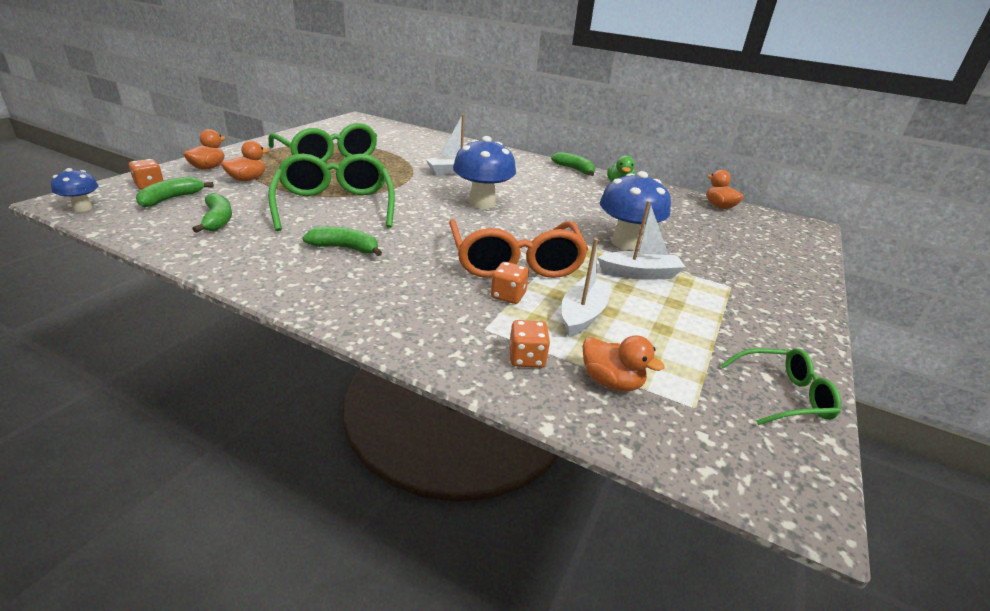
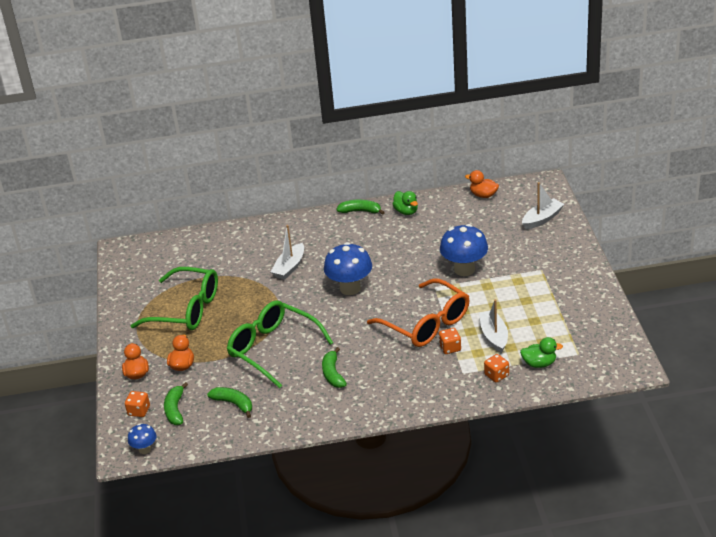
camera: 30 degrees left, 5 degrees up
(345, 248) = (333, 374): green banana -> green banana turned 75 degrees counterclockwise
(611, 382) = (539, 363): orange duck -> green duck
(639, 274) = (493, 290): white boat -> white boat (542, 219)
(782, 395) = (606, 325): green glasses -> none

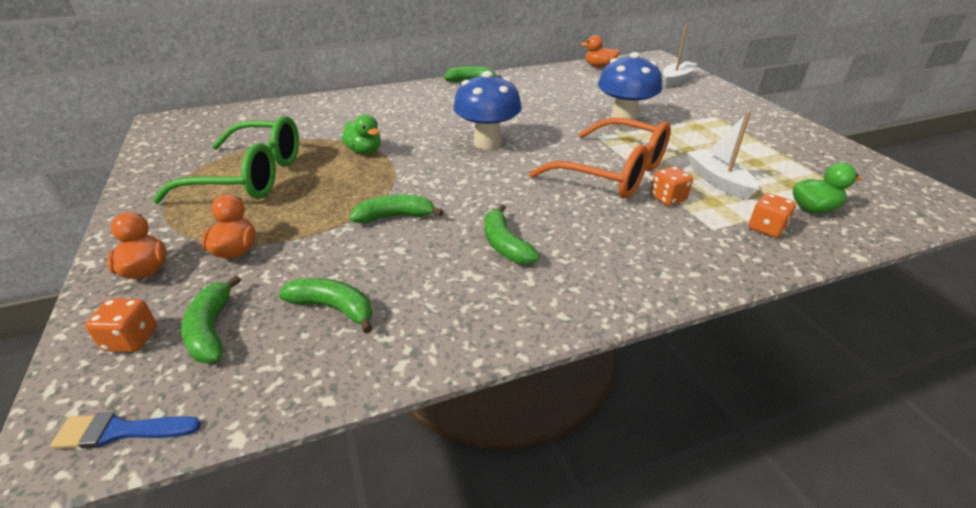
camera: 15 degrees left, 0 degrees up
(145, 449) = (121, 431): blue mushroom -> blue brush
(273, 349) = (395, 217): green glasses -> green banana
(289, 267) = (399, 127): white boat -> none
(406, 211) = (523, 79): green duck -> green duck (364, 151)

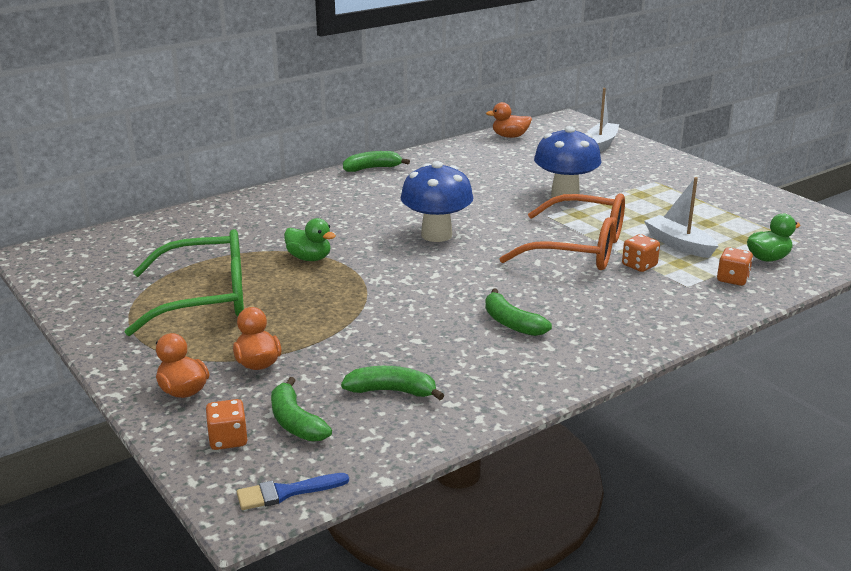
camera: 15 degrees left, 10 degrees down
(395, 217) = (391, 314): green banana -> none

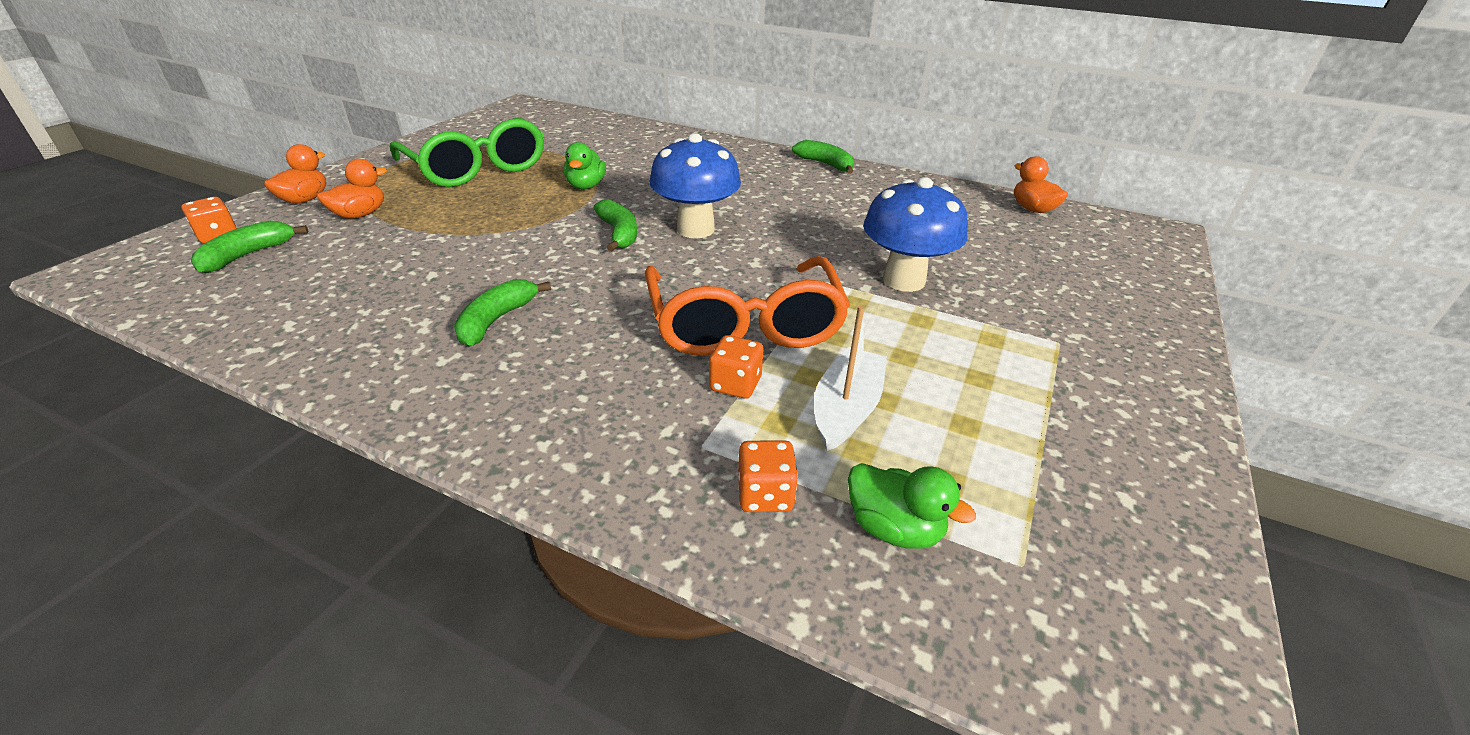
camera: 60 degrees right, 10 degrees up
(286, 492) = (116, 281): blue brush -> none
(392, 391) = (312, 286): green banana -> green banana (619, 233)
(601, 144) = (1120, 272): white boat -> none

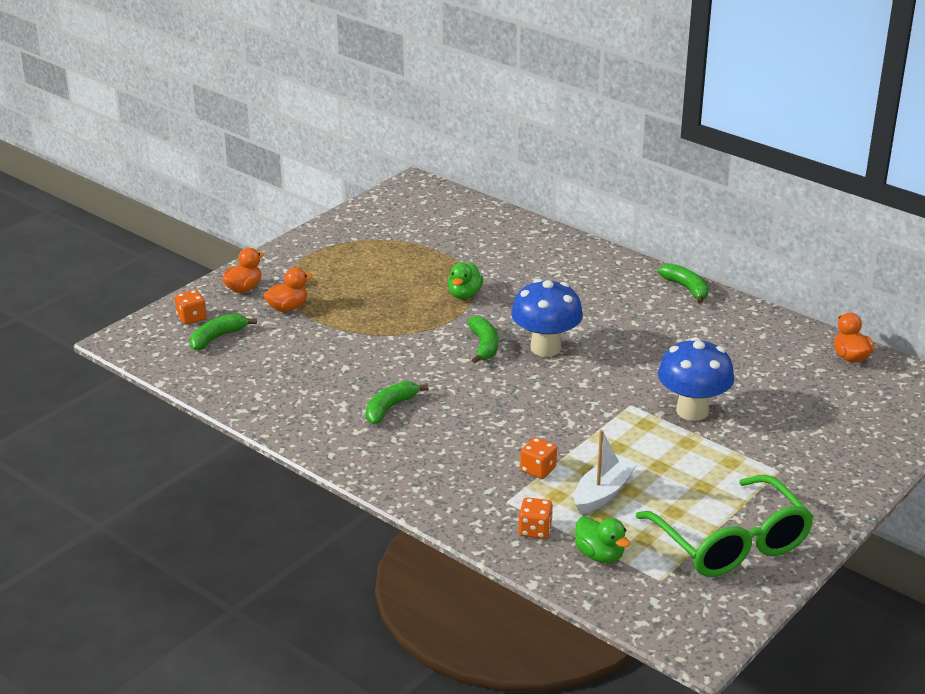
camera: 15 degrees right, 5 degrees down
(476, 168) = (374, 266): green glasses -> green glasses (731, 543)
(744, 324) = (558, 430): orange glasses -> none

